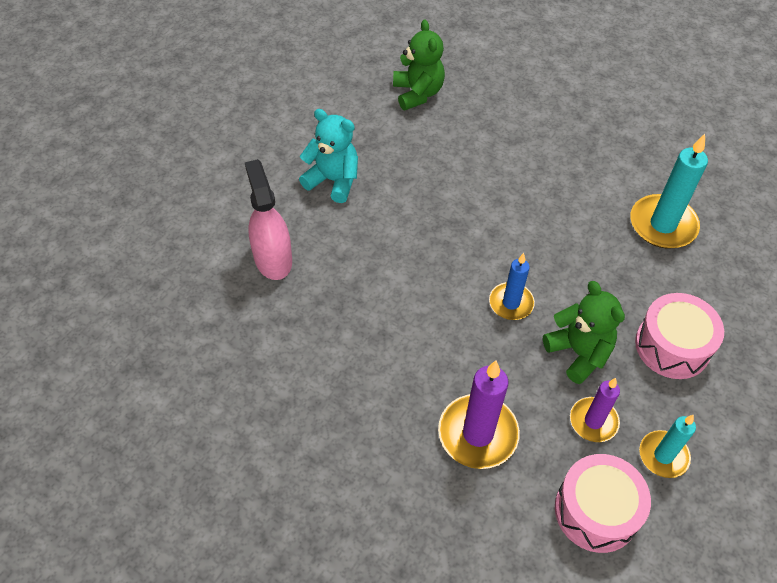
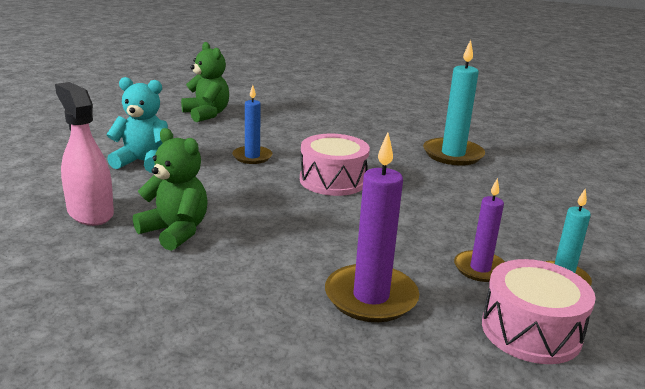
camera: 20 degrees left, 30 degrees down
(511, 303) = (352, 209): blue candle -> blue candle (252, 157)
(578, 352) = (435, 229): green teddy bear -> green teddy bear (175, 231)
(672, 346) = (513, 213): pink drum -> pink drum (333, 180)

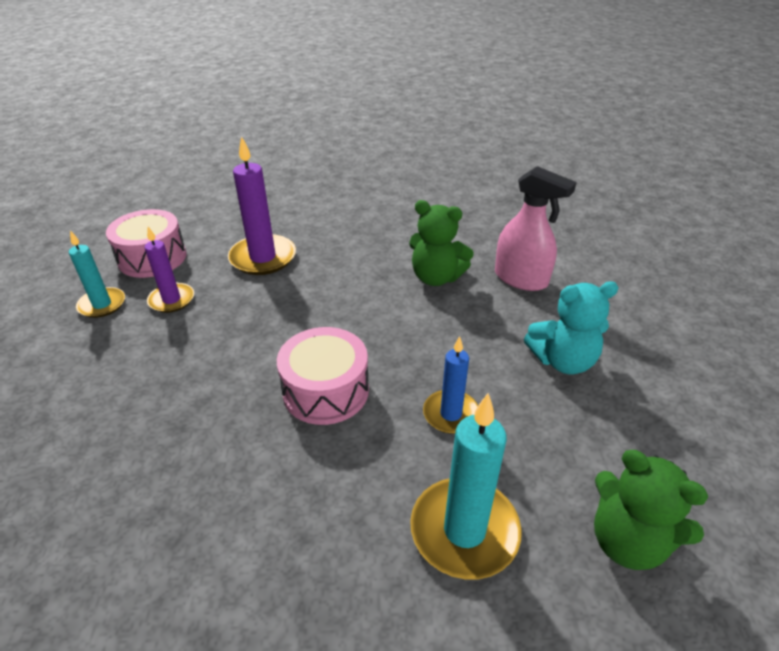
camera: 165 degrees right, 15 degrees up
(453, 154) = (140, 531): turquoise candle -> turquoise candle (464, 530)

